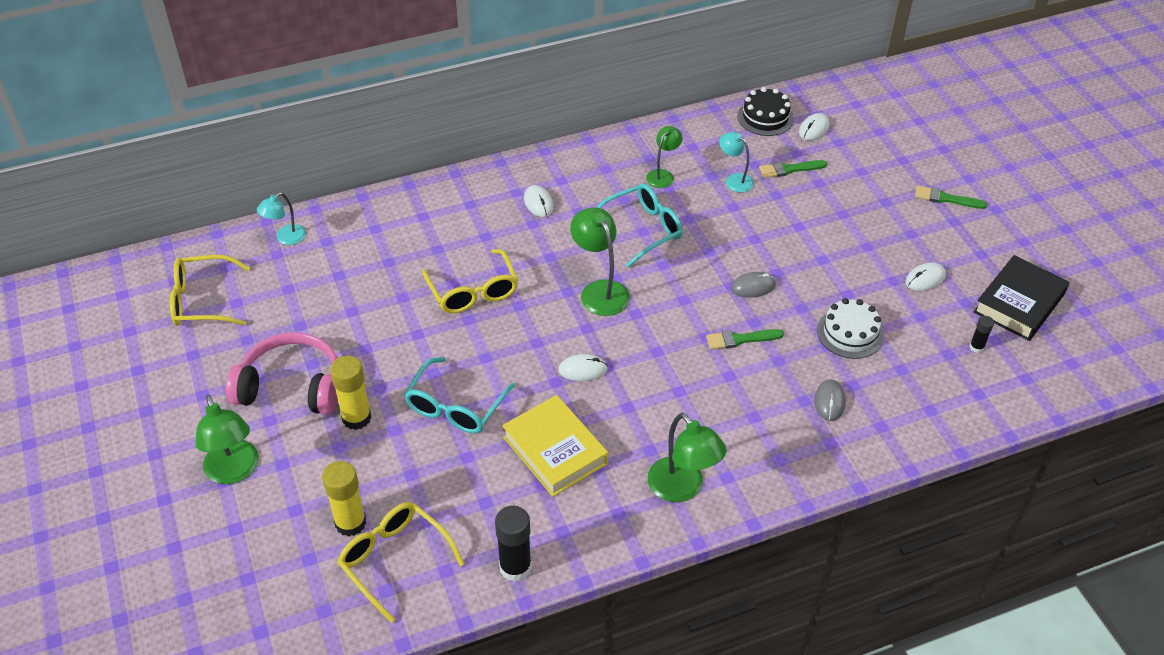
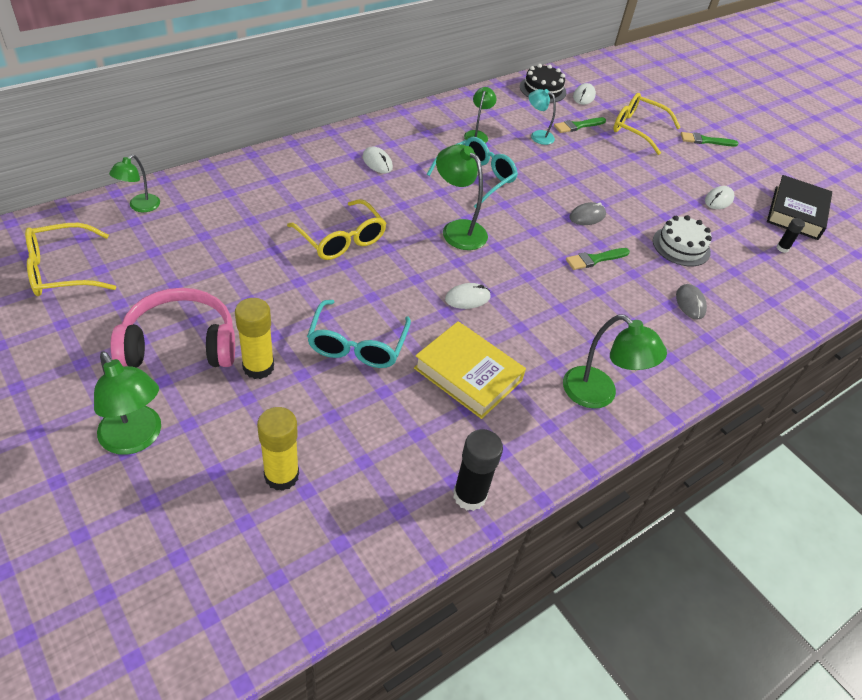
camera: 20 degrees left, 0 degrees up
(286, 238) = (140, 206): turquoise lamp -> green lamp
(394, 560) = (340, 508): yellow glasses -> yellow glasses (637, 129)

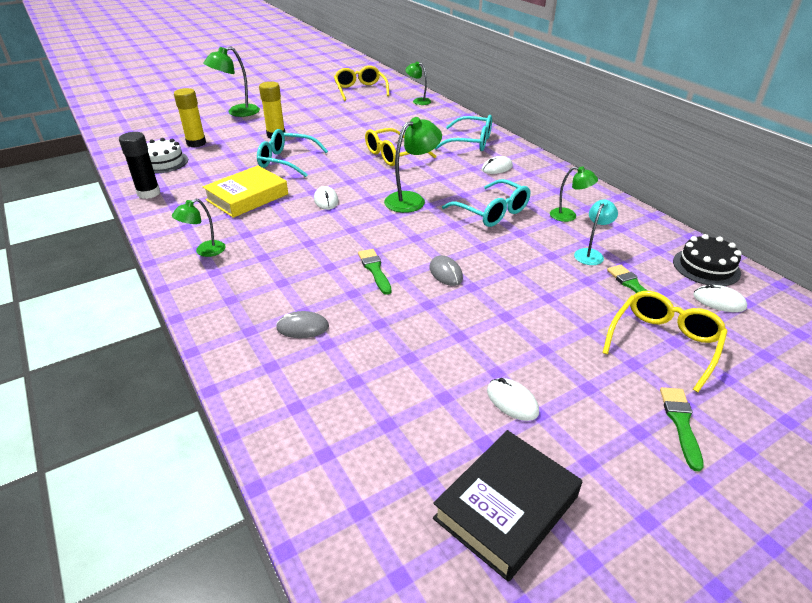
camera: 100 degrees right, 10 degrees down
(180, 344) = (299, 117): pink headphones -> none
(304, 172) = (471, 142): none -> turquoise glasses
(598, 395) = (205, 251): green lamp -> green lamp, size x0.62
(681, 246) = (401, 339): white cake -> white cake (163, 162)
(782, 248) = (406, 453): black glue stick -> none
(796, 212) = (506, 507): black book -> black book turned 75 degrees counterclockwise

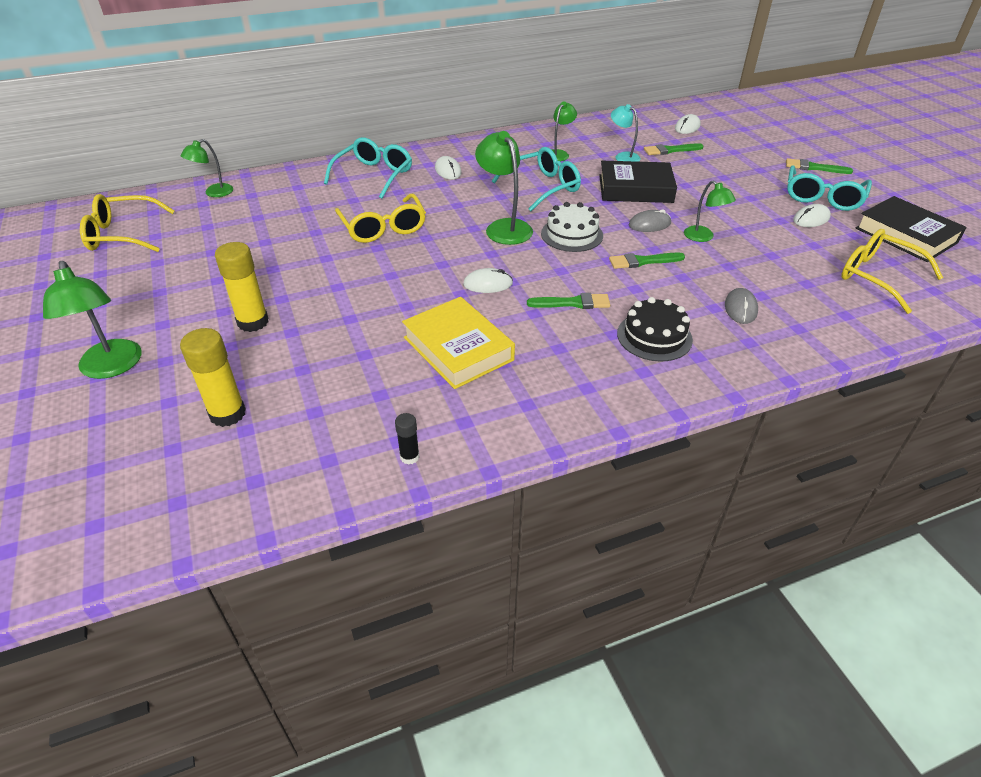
camera: 80 degrees left, 5 degrees up
(148, 193) = (409, 457): black glue stick -> black glue stick, size x0.52
(163, 162) = (291, 451): white cake -> white cake (572, 234)
(205, 251) = (596, 382): green lamp -> green lamp (703, 237)
(286, 161) = (356, 313): turquoise glasses -> turquoise glasses (822, 197)
(304, 237) = (573, 303): none -> green brush
(518, 263) = (635, 189): none -> black book
(663, 343) = (736, 155): yellow glasses -> yellow glasses (877, 277)
(706, 267) = (644, 121): black cake -> black cake (654, 336)

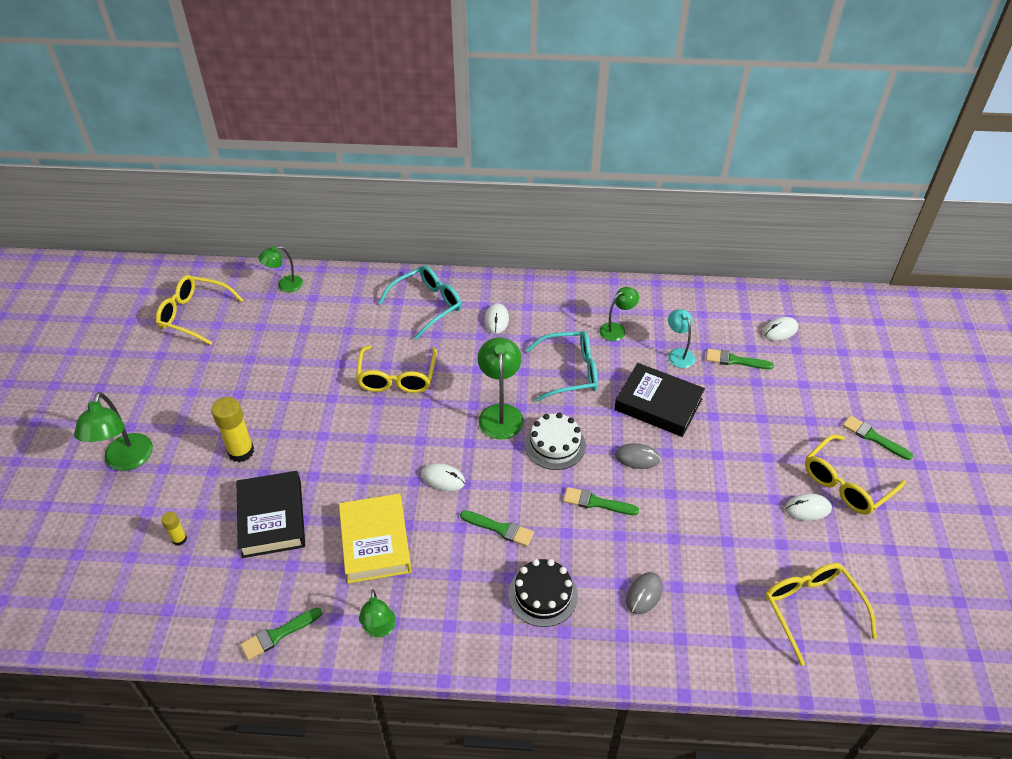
camera: 25 degrees right, 5 degrees up
(227, 414) = (179, 539): yellow glue stick -> yellow glue stick, size x0.52
(409, 457) = (278, 634): black glue stick -> green brush
(703, 237) = (677, 493): green lamp -> green lamp (380, 629)
(822, 197) = (845, 484): turquoise glasses -> yellow glasses
(906, 235) = (891, 568): black book -> black book (272, 518)

